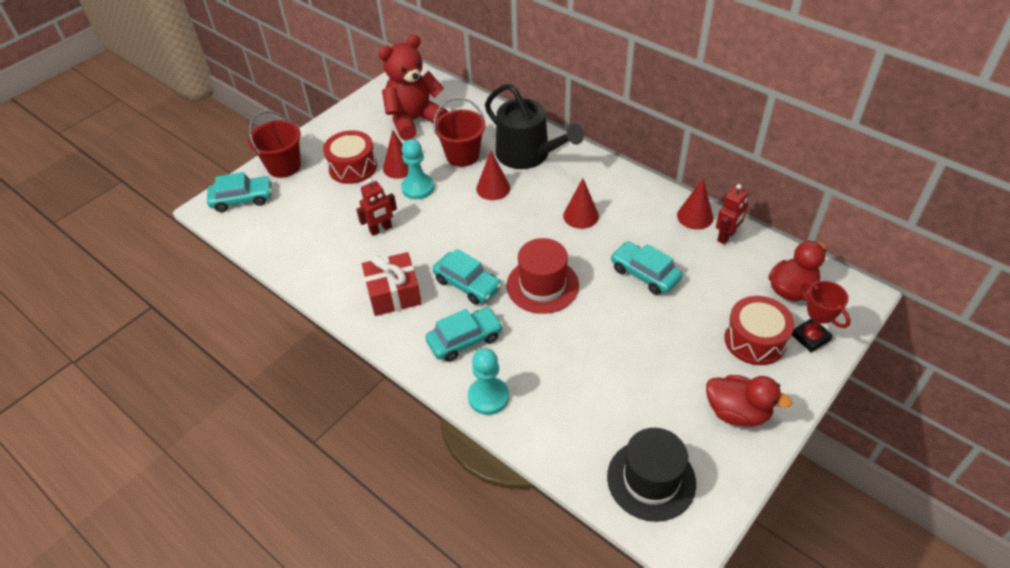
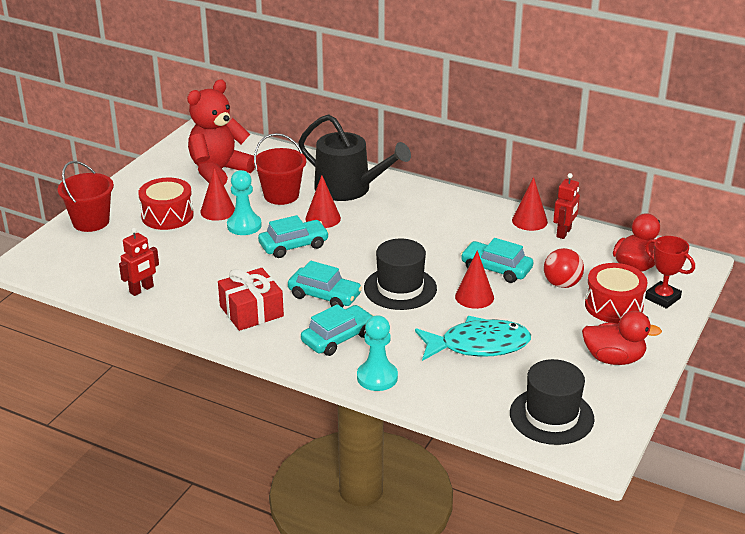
camera: 15 degrees left, 15 degrees down
(242, 199) = (55, 253): turquoise car -> turquoise car (293, 245)
(381, 229) = (218, 262): red robot -> red robot (142, 290)
(542, 285) = (400, 288): red hat -> black hat
(581, 216) = (419, 231): red cone -> red cone (474, 297)
(600, 371) = (478, 345): none -> turquoise fish
(707, 303) = (562, 284): none -> red ball

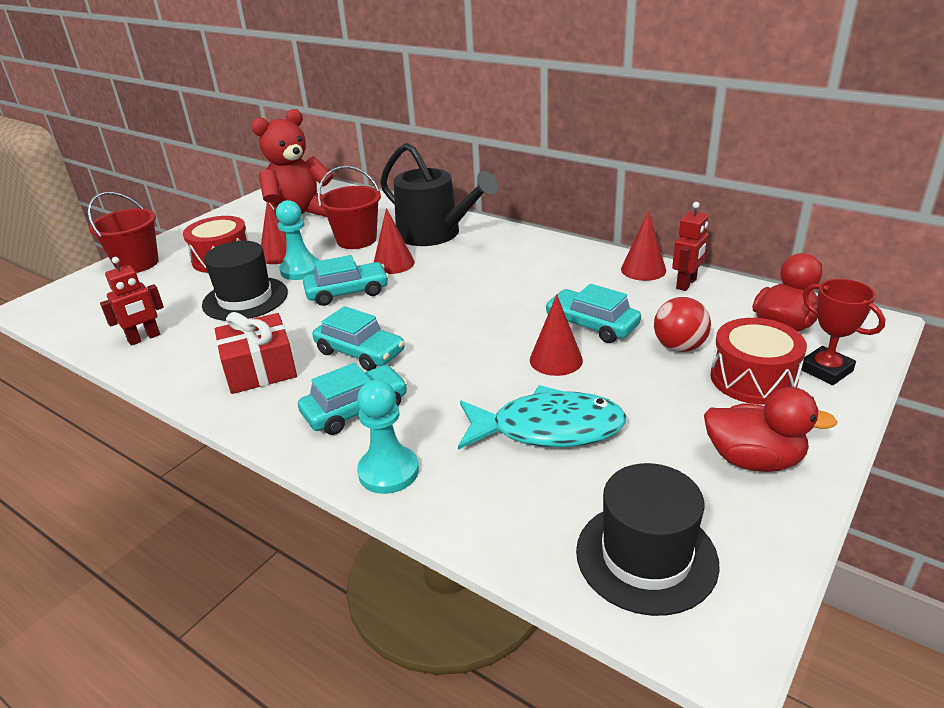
camera: 10 degrees right, 0 degrees up
(400, 288) = (460, 346): black hat -> black hat (245, 299)

